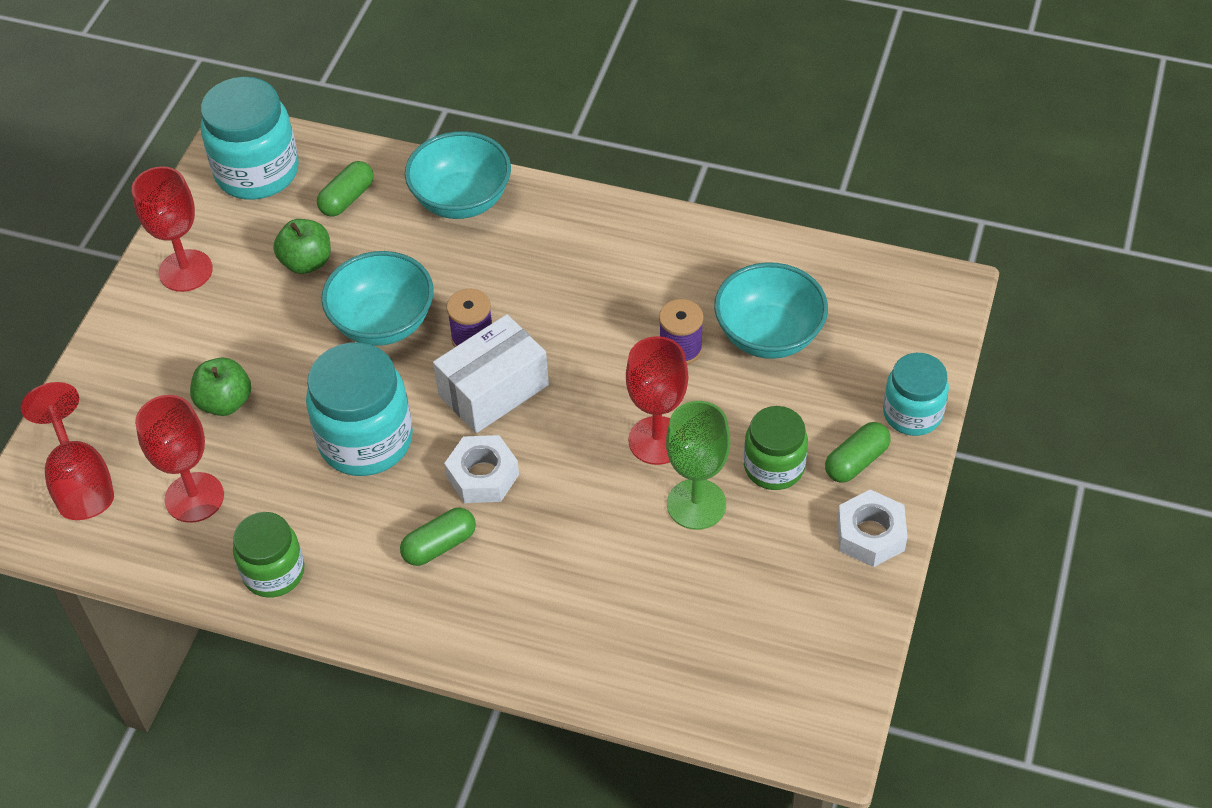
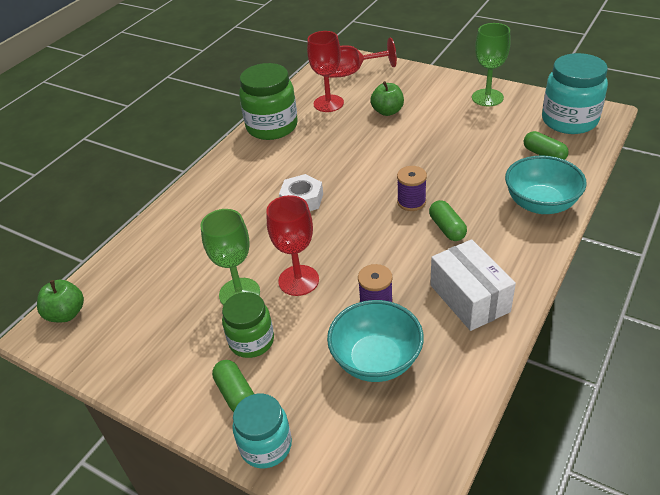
camera: 105 degrees right, 10 degrees down
(185, 271) = (487, 97): red goblet -> green goblet
(274, 572) = (272, 127): green jar -> green jar, size x1.59
(306, 262) = (488, 138): green apple -> green apple (66, 314)
(366, 440) = (344, 157): turquoise jar -> none
(383, 323) = (432, 166): turquoise bowl -> none
(439, 545) = (261, 181): green capsule -> green capsule (447, 228)
(493, 390) = (366, 208): white box -> white box (469, 298)
(870, 534) = (169, 388): white nut -> none

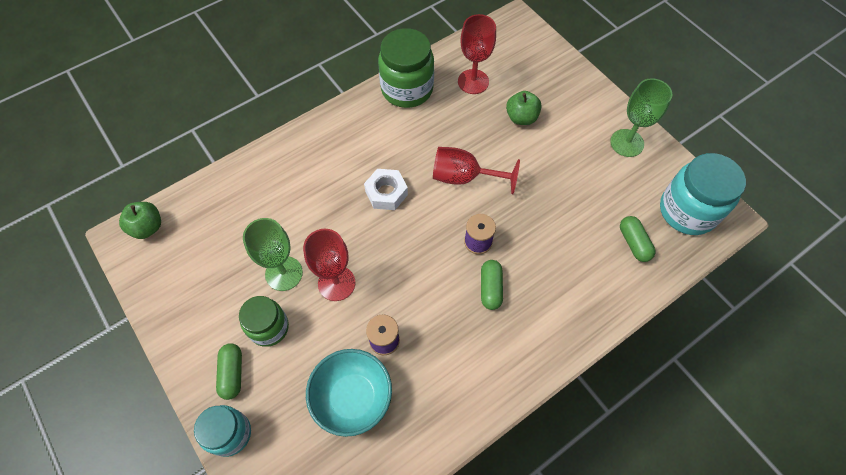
camera: 20 degrees right, 20 degrees up
(352, 72) = (518, 49): red goblet -> red goblet (464, 177)
(469, 298) = (463, 374): white box -> none
(540, 204) = (591, 301): turquoise bowl -> none

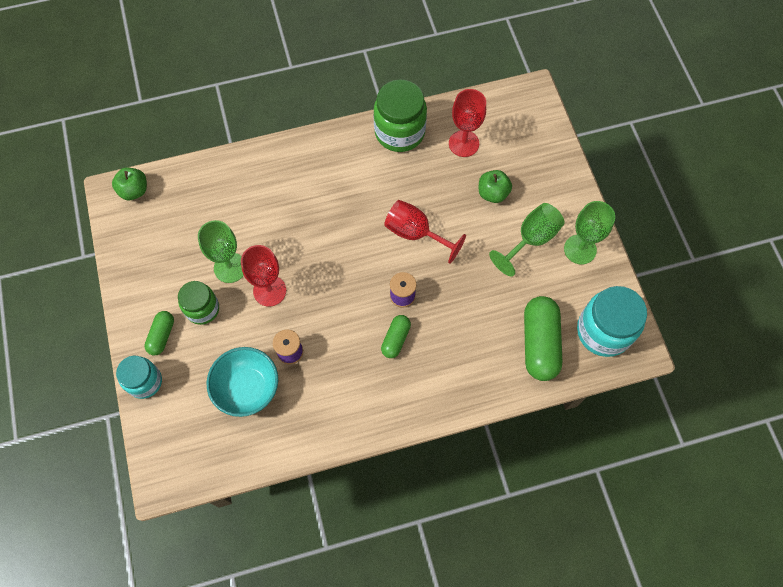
camera: 20 degrees right, 5 degrees up
(386, 193) = (342, 225): white nut -> none
(577, 148) = (531, 239): none -> green goblet
(633, 243) = (539, 343): green capsule -> green capsule, size x1.84

